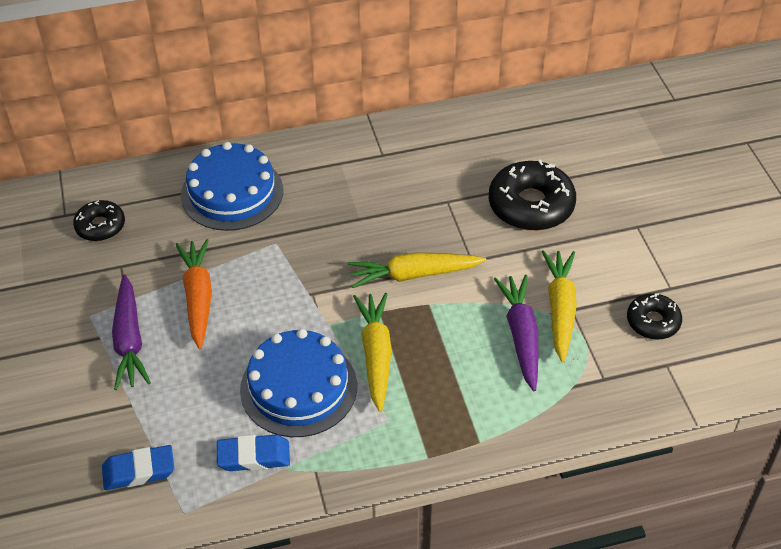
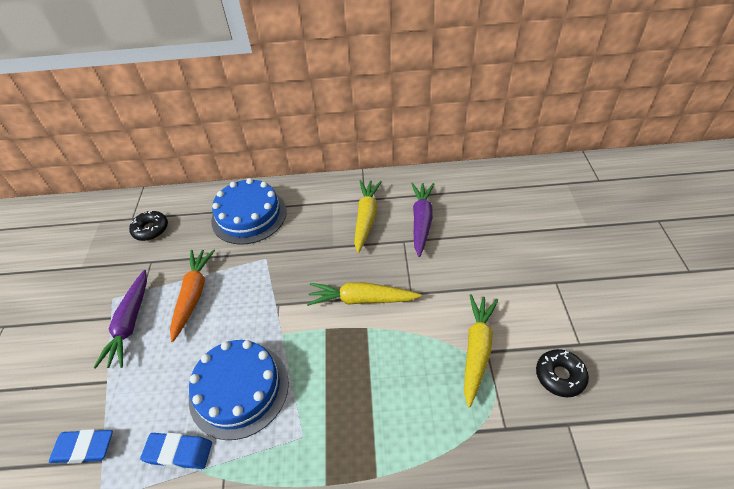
camera: 15 degrees right, 0 degrees up
(376, 355) = (310, 369): yellow carrot -> yellow carrot (366, 218)
(521, 336) = (438, 371): purple carrot -> purple carrot (421, 221)
(531, 205) = (469, 252): black donut -> none

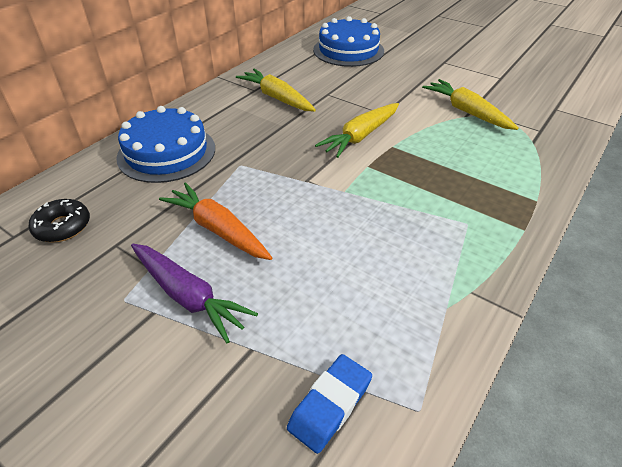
camera: 55 degrees left, 5 degrees down
(179, 452) = (413, 315): blue eraser -> none
(239, 389) = (378, 242): blue cake -> blue cake (348, 50)
(421, 221) = (319, 79): purple carrot -> none
(560, 376) = (518, 94): black donut -> none

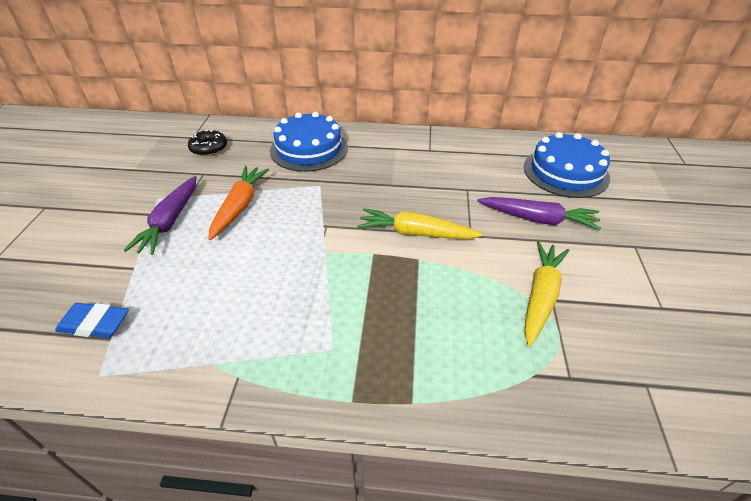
camera: 60 degrees right, 0 degrees up
(277, 98) = (429, 165): yellow carrot -> none
(390, 81) = (537, 219): none -> purple carrot

